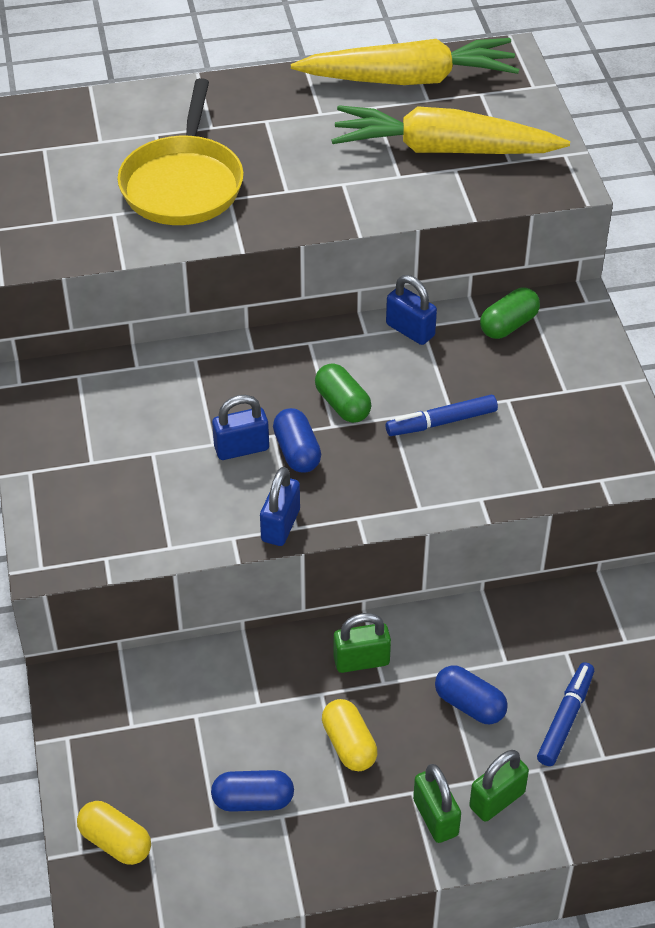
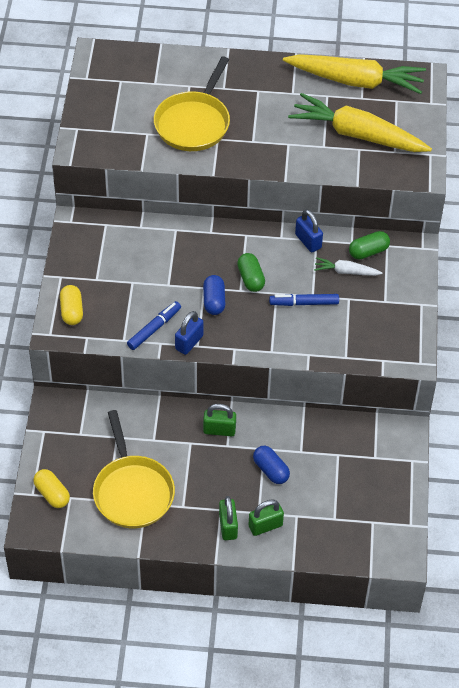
camera: 15 degrees right, 5 degrees up
(241, 448) = (183, 291): blue padlock -> none
(253, 800) = (132, 491): blue capsule -> yellow pan
(349, 745) = (195, 475): yellow capsule -> yellow capsule (71, 311)
(487, 361) = (346, 271): none -> white carrot
(565, 719) = (321, 492): blue marker -> blue marker (154, 328)

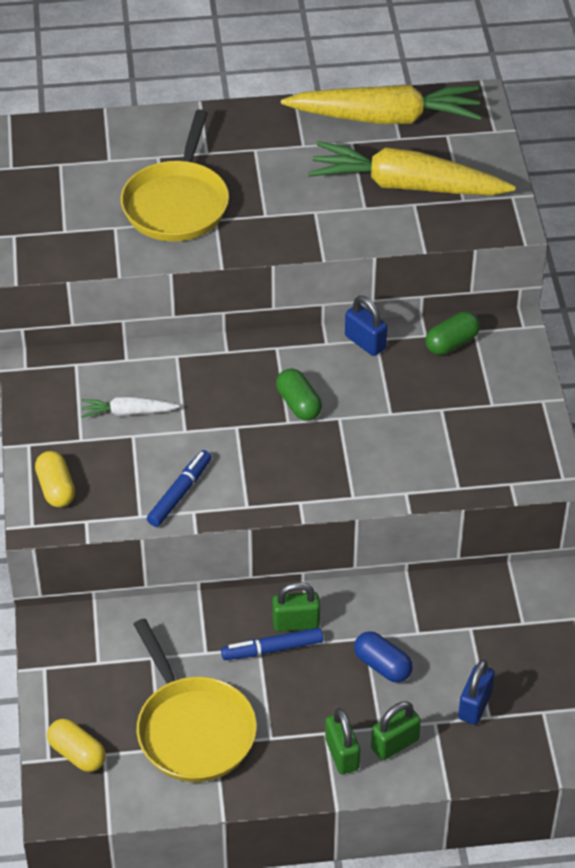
camera: 10 degrees left, 5 degrees down
(189, 342) = (234, 504): blue padlock -> blue padlock (475, 705)
(214, 301) = (255, 442): blue capsule -> none
(304, 303) = (381, 425): blue marker -> blue marker (272, 649)
(346, 271) = (428, 374): white carrot -> white carrot (128, 412)

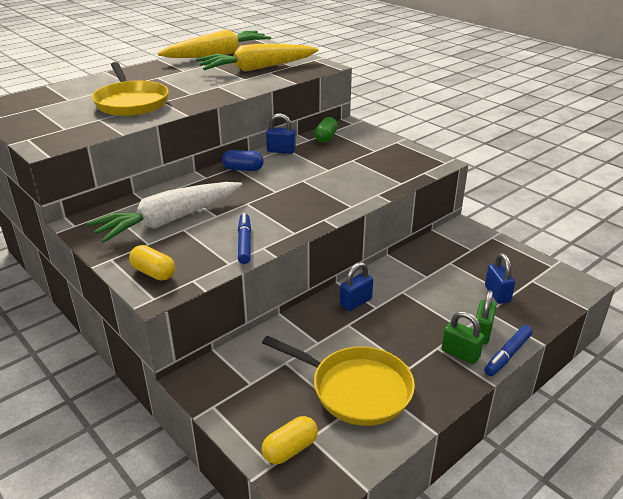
camera: 35 degrees left, 15 degrees down
(77, 754) = (290, 449): yellow capsule -> yellow capsule turned 45 degrees counterclockwise
(128, 412) = (169, 220): white carrot -> white carrot, size x2.18
(272, 649) = (357, 321): blue marker -> blue marker (507, 355)
(296, 623) = (355, 302): green padlock -> blue padlock
(298, 404) = (273, 183): green capsule -> none
(382, 665) = (427, 299): blue capsule -> blue capsule (243, 169)

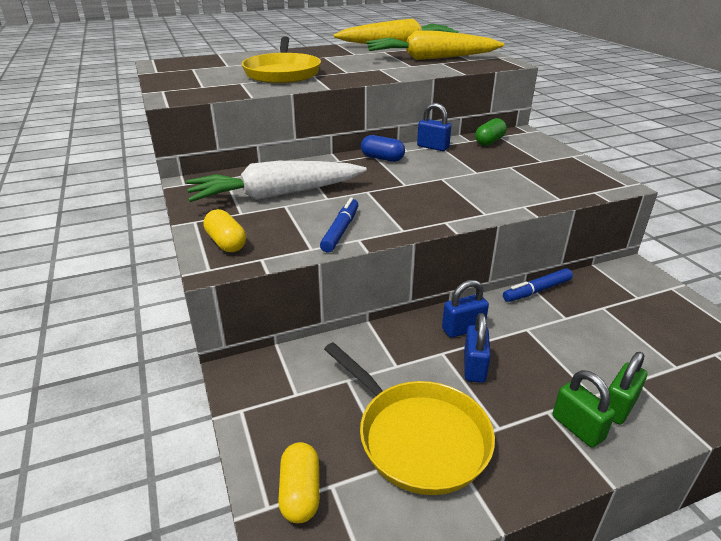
camera: 20 degrees right, 0 degrees up
(290, 449) = (300, 492): yellow capsule -> yellow capsule turned 75 degrees counterclockwise
(497, 294) = (657, 360): blue padlock -> blue padlock (474, 367)
(507, 355) = (648, 448): blue marker -> blue marker (537, 291)

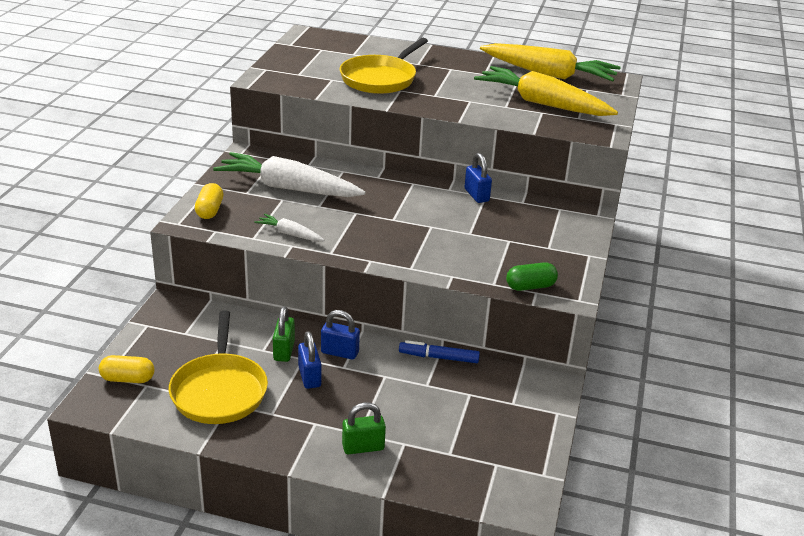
camera: 35 degrees right, 0 degrees up
(300, 492) = (128, 379): yellow capsule -> yellow capsule turned 60 degrees clockwise
(340, 230) = (290, 234): blue marker -> white carrot
(382, 158) = (415, 189): blue capsule -> none
(474, 367) = (309, 377): blue padlock -> blue padlock turned 60 degrees counterclockwise
(489, 141) = (539, 210): green capsule -> green capsule (530, 286)
(577, 428) = (318, 440): green padlock -> green padlock (284, 351)

